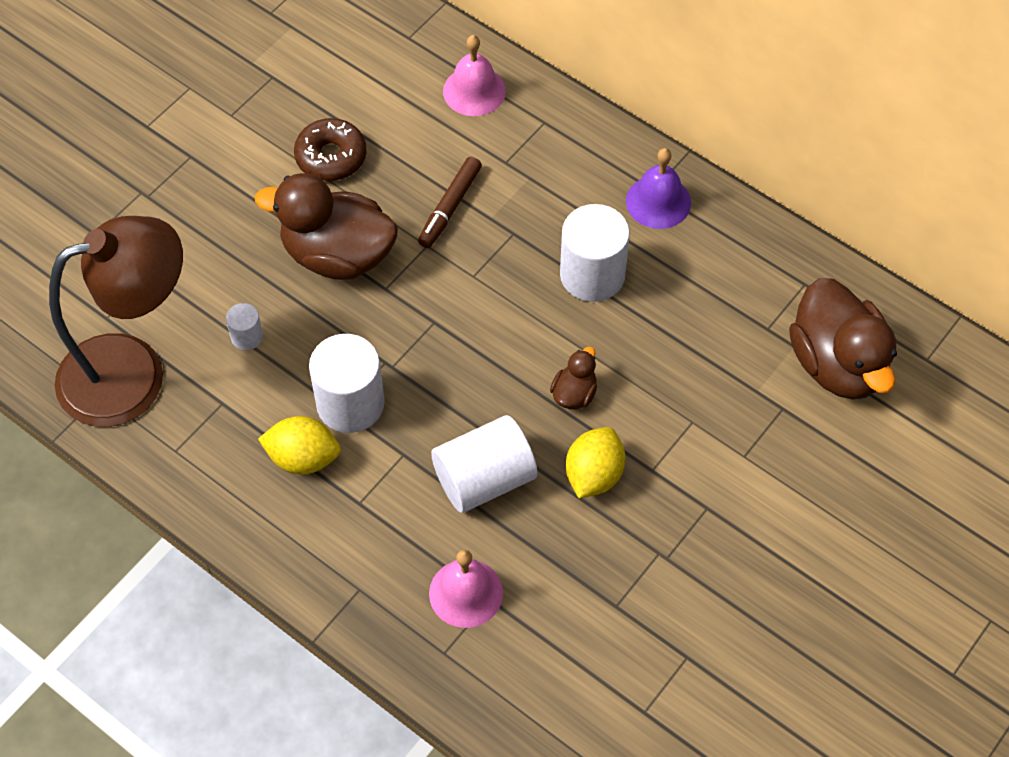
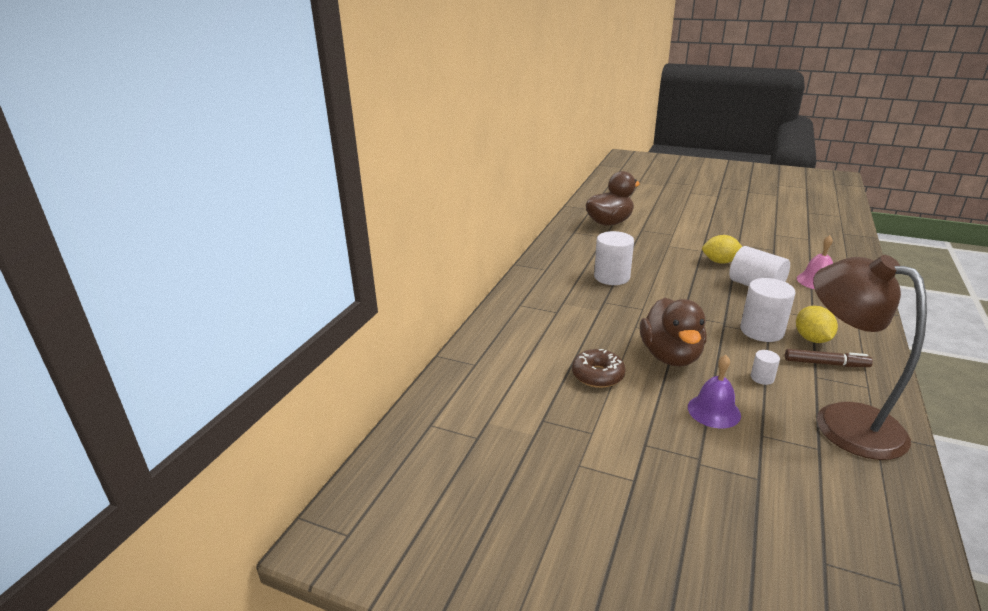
camera: 105 degrees left, 30 degrees down
(450, 207) = (602, 324): brown marker -> brown marker (826, 363)
(474, 91) = (509, 331): pink bell -> none
(574, 394) = (684, 272): brown duck -> none
(658, 201) = (552, 267): purple bell -> purple bell (714, 411)

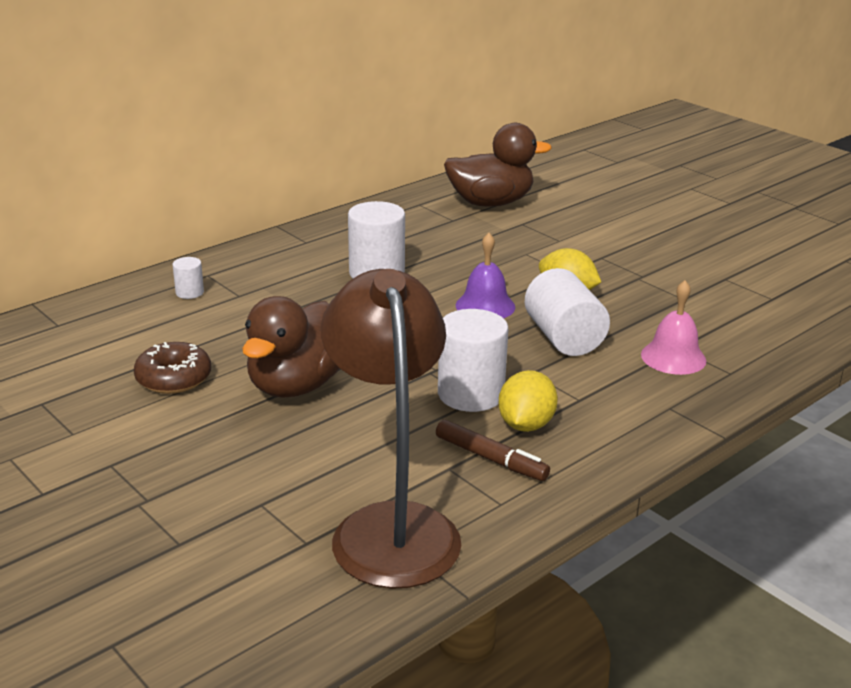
camera: 25 degrees right, 0 degrees up
(714, 411) = (247, 460): purple bell -> purple bell (485, 306)
(762, 378) = (372, 446): white cylinder -> white cylinder (189, 292)

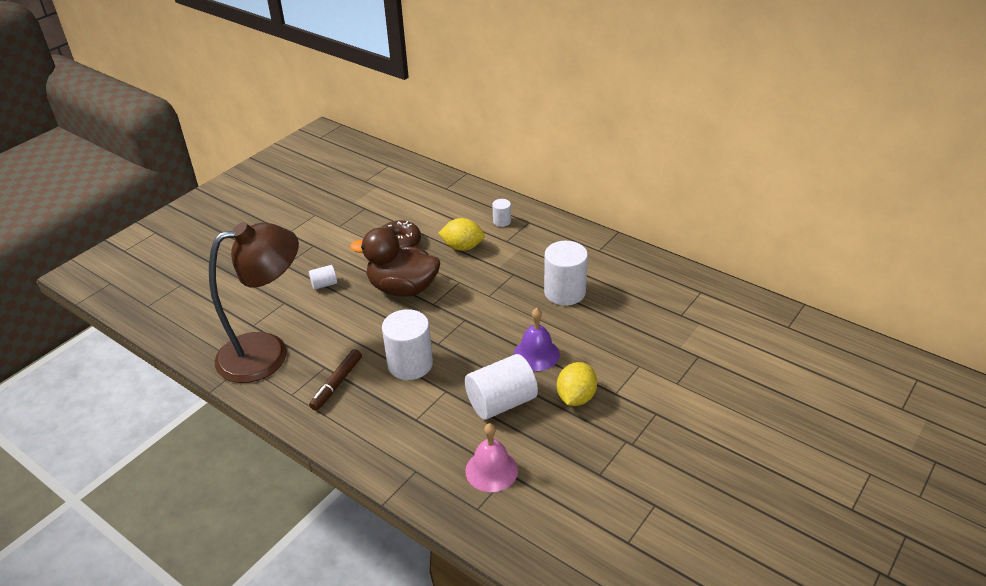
camera: 80 degrees right, 10 degrees up
(237, 458) = (324, 284): none -> white cylinder
(490, 203) = (730, 331): brown duck -> none
(526, 425) = (378, 395): yellow lemon -> yellow lemon (462, 247)

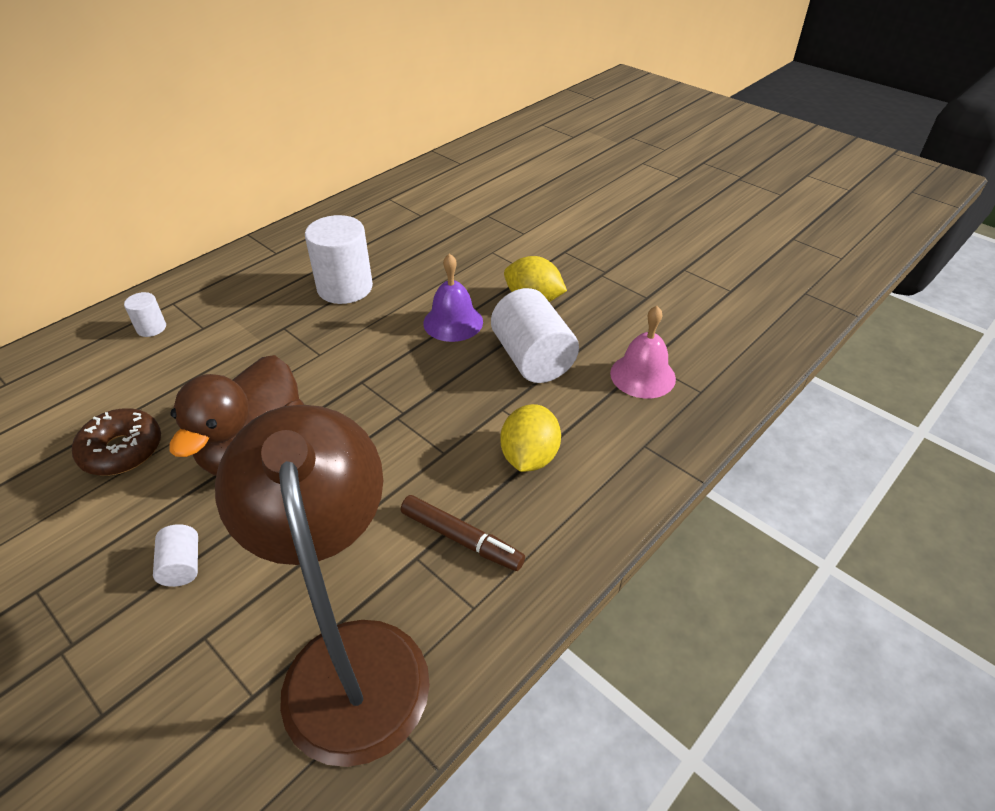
camera: 85 degrees left, 5 degrees up
(410, 364) = (439, 445): white cylinder -> none
(462, 247) = (188, 373): yellow lemon -> yellow lemon (529, 457)

